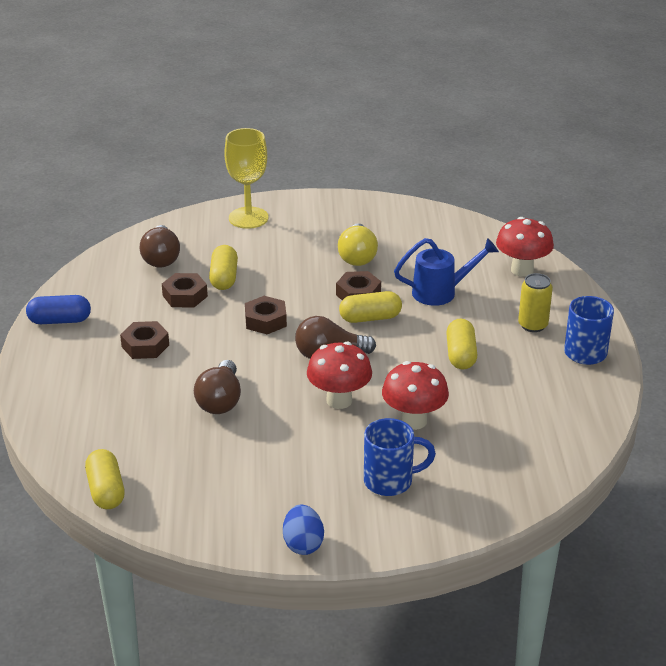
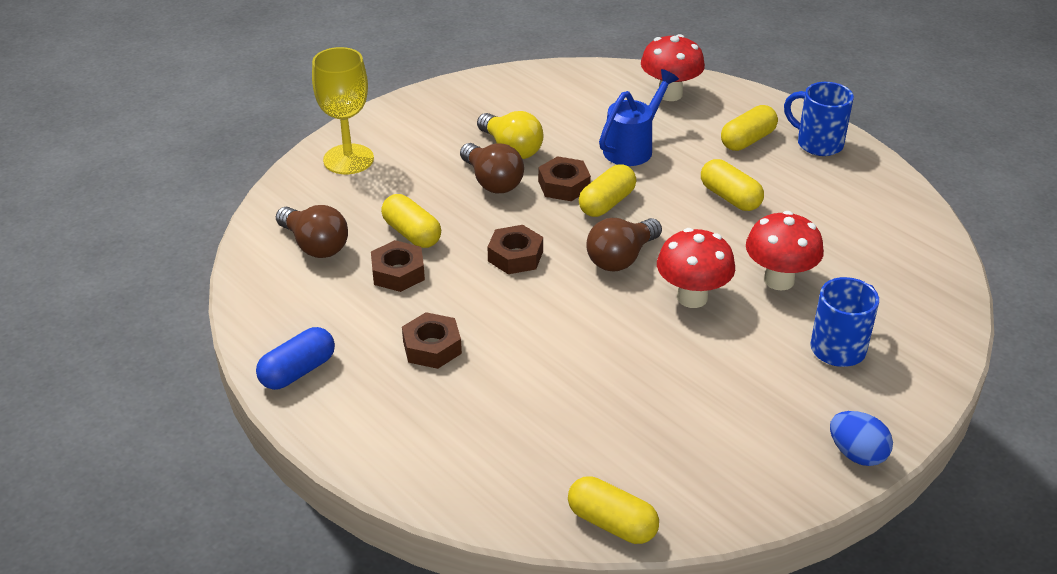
camera: 40 degrees left, 5 degrees up
(220, 401) = (587, 361): brown light bulb -> brown light bulb (492, 182)
(533, 325) = (747, 140): yellow can -> yellow capsule

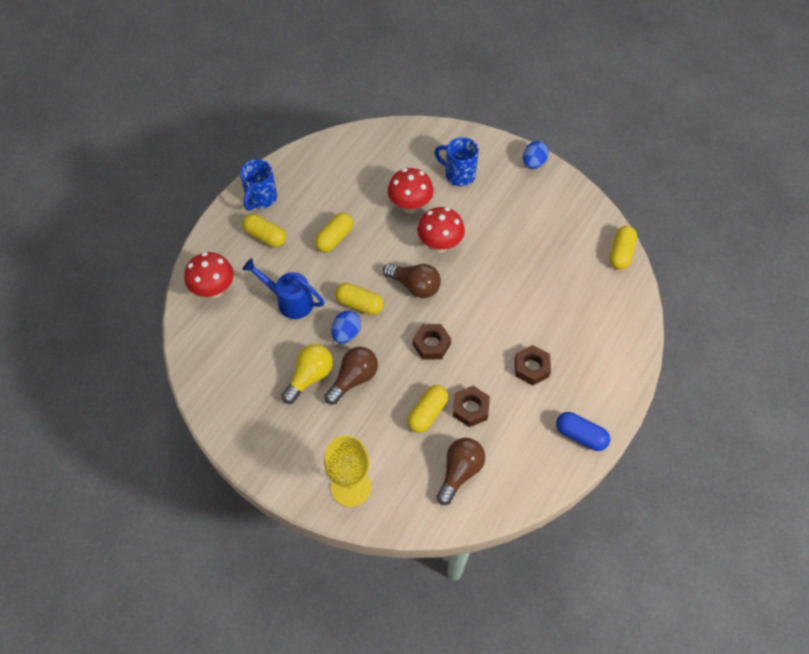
camera: 105 degrees left, 20 degrees up
(564, 185) = (346, 333): brown nut -> blue egg

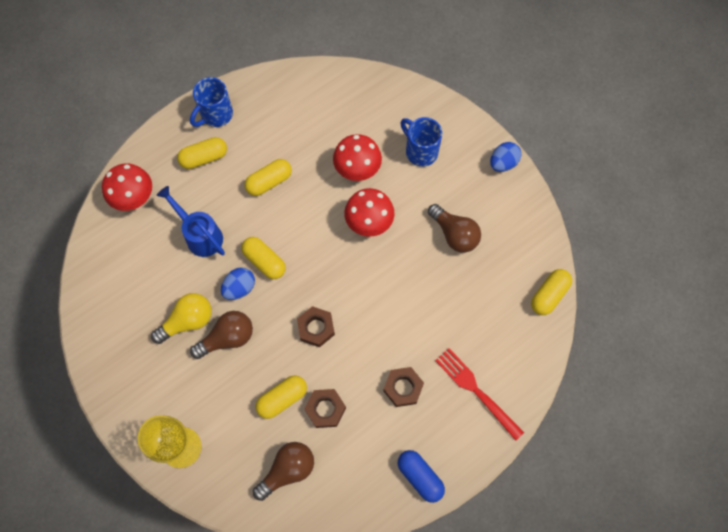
camera: 20 degrees right, 10 degrees up
(265, 236) = (204, 158): yellow capsule -> yellow capsule turned 75 degrees counterclockwise
(415, 286) = (325, 260): brown light bulb -> brown light bulb (454, 234)
(595, 349) = (476, 390): none -> red fork

